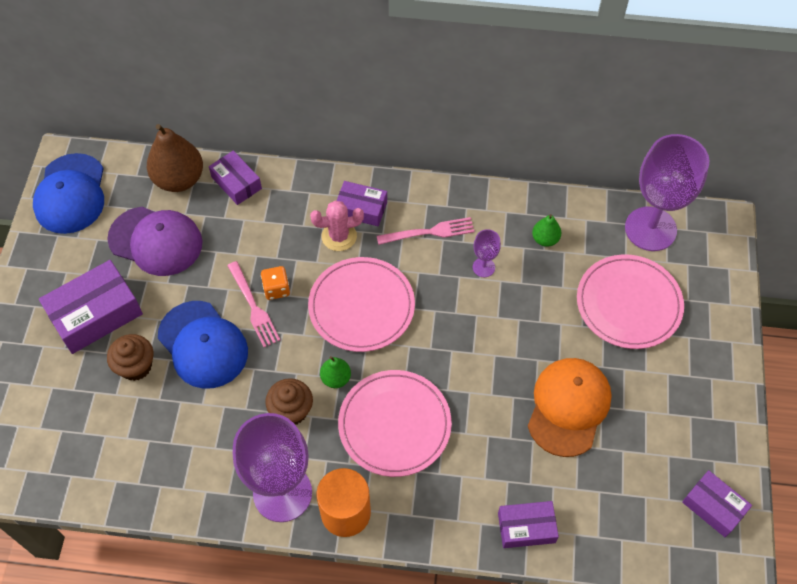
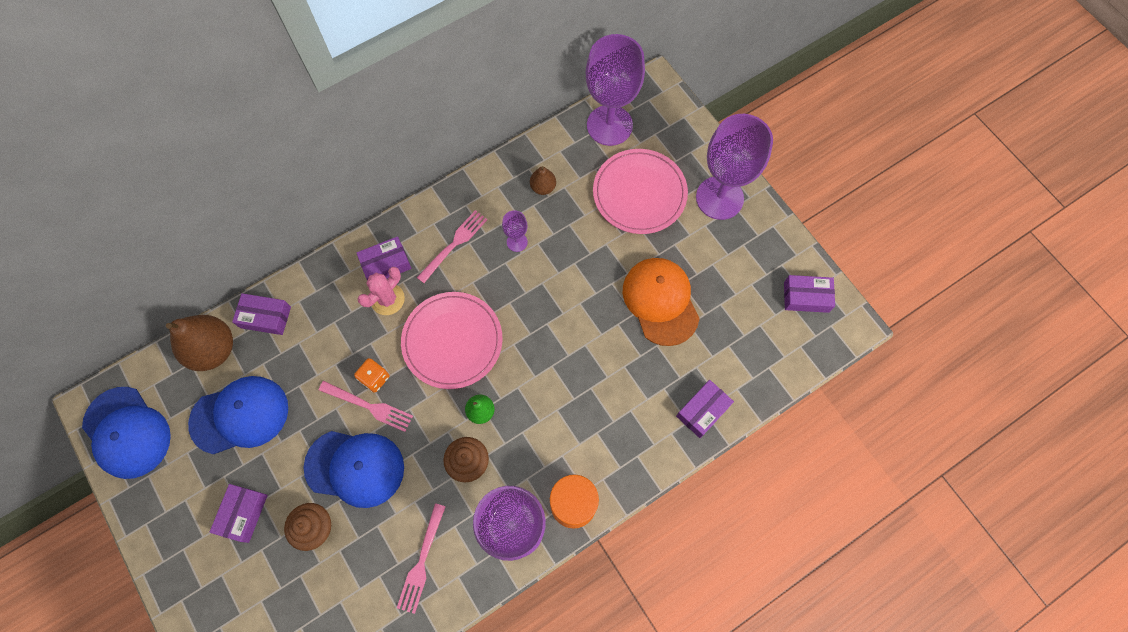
camera: 40 degrees left, 10 degrees up
(95, 314) = (243, 514): purple box -> purple box, size x0.61
(156, 241) = (240, 415): purple cap -> blue cap
(189, 456) = (422, 561): none -> pink fork
(394, 424) = (553, 411): pink plate -> none
(545, 239) = (543, 187): green pear -> brown pear
(702, 360) = (719, 198): none -> purple goblet

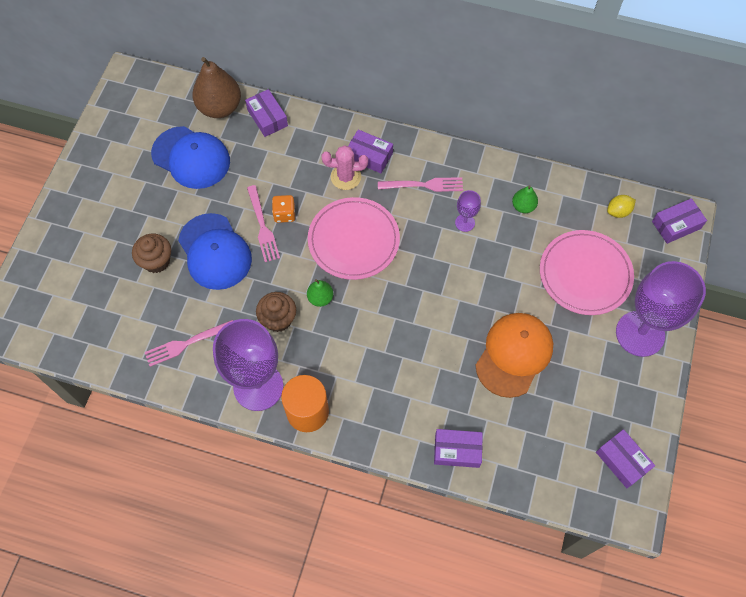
camera: 50 degrees right, 5 degrees down
(127, 432) = (127, 107): blue cap -> none
(243, 514) = (131, 212): purple box -> purple box (676, 225)
(543, 187) = (523, 206): brown pear -> green pear
(609, 125) = (618, 211): purple goblet -> yellow lemon

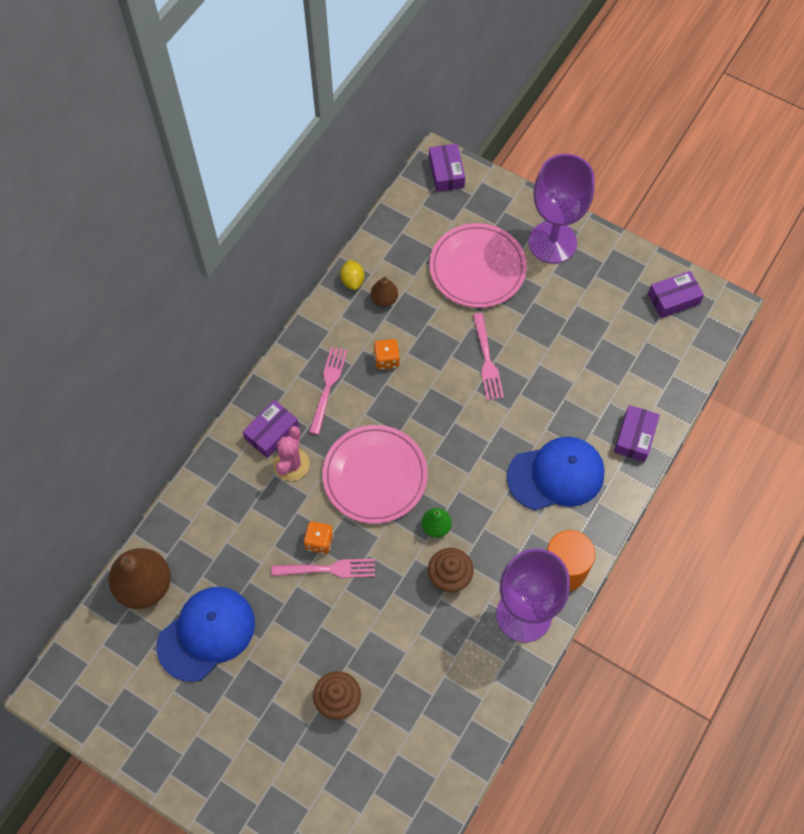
camera: 75 degrees left, 0 degrees up
(187, 343) = (453, 682): pink fork -> pink fork (487, 360)
(215, 252) = (345, 630): blue cap -> blue cap (556, 475)
(267, 118) = (180, 532): purple box -> none
(465, 223) = (386, 359): purple goblet -> orange dice
(514, 355) = (547, 357): orange cap -> none
(523, 206) = (384, 299): green pear -> brown pear
(618, 211) = (416, 216): yellow lemon -> yellow lemon (352, 281)

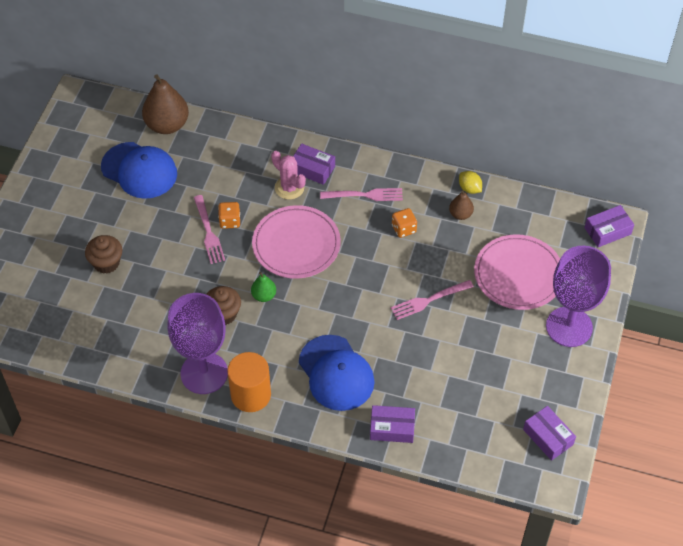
camera: 75 degrees right, 10 degrees down
(291, 464) = (289, 188): pink cactus -> pink cactus turned 45 degrees clockwise
(352, 281) = (469, 188): yellow lemon -> yellow lemon turned 75 degrees clockwise

